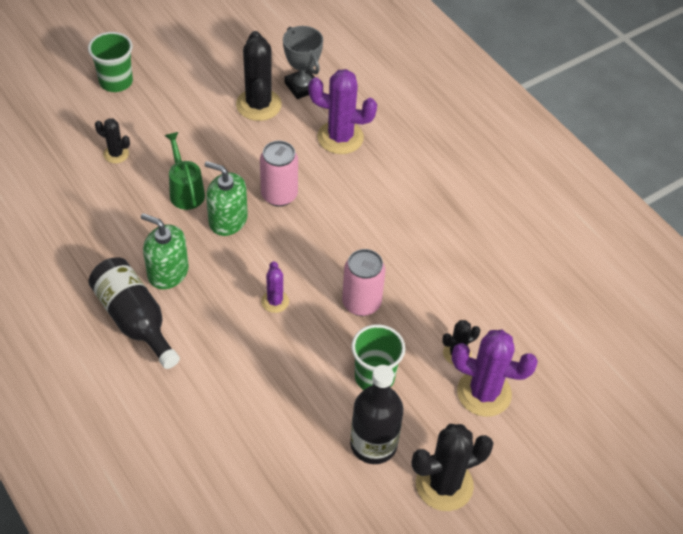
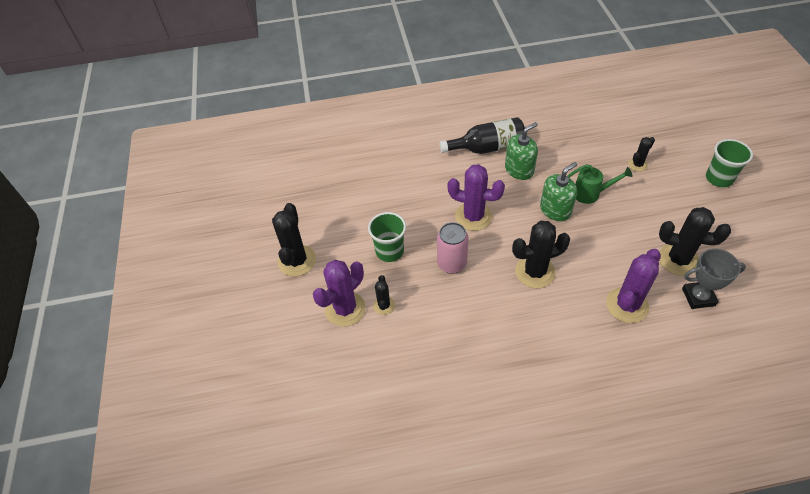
camera: 120 degrees right, 0 degrees up
(275, 301) = (473, 217): purple cactus -> purple cactus, size x1.87
(279, 195) = (571, 245): pink can -> none
(334, 220) = (535, 272): none -> black cactus
(373, 444) = (343, 235): black bottle -> none

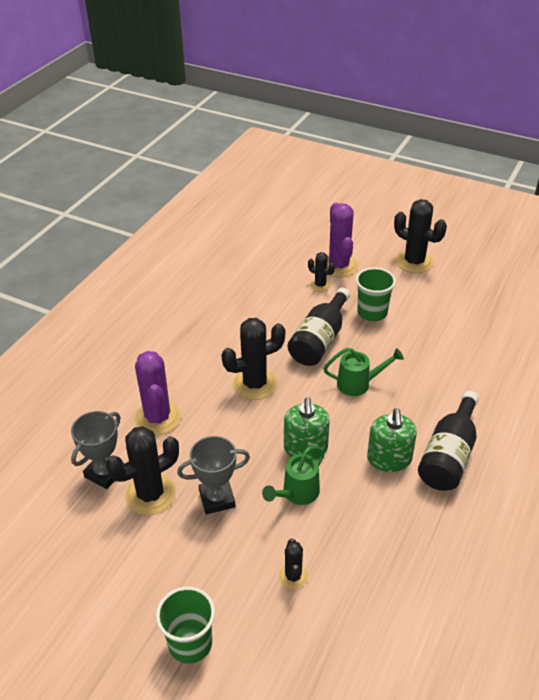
camera: 125 degrees right, 10 degrees down
(451, 264) = (319, 340): pink can -> black bottle
(473, 217) = (358, 384): purple cactus -> green watering can
(535, 272) = (255, 384): black cactus -> black cactus turned 45 degrees clockwise
(639, 226) = (217, 499): none -> grey trophy

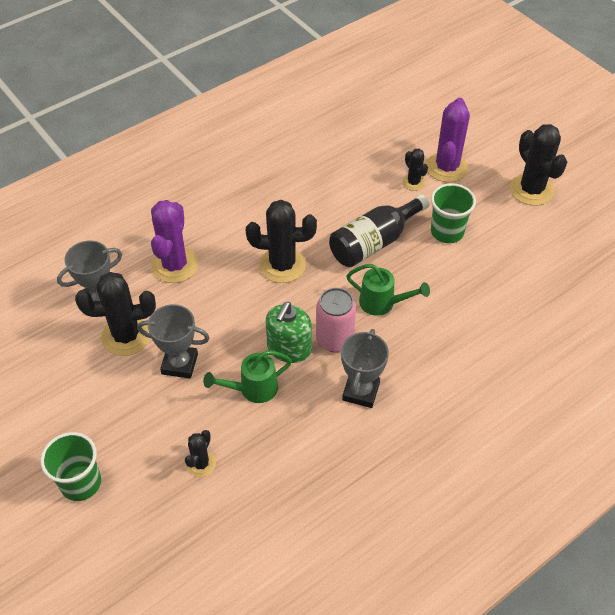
camera: 25 degrees right, 10 degrees up
(339, 427) = (334, 340): none -> pink can
(389, 459) = (361, 391): green soap dispenser -> grey trophy
(449, 455) = (422, 412): black bottle -> none

